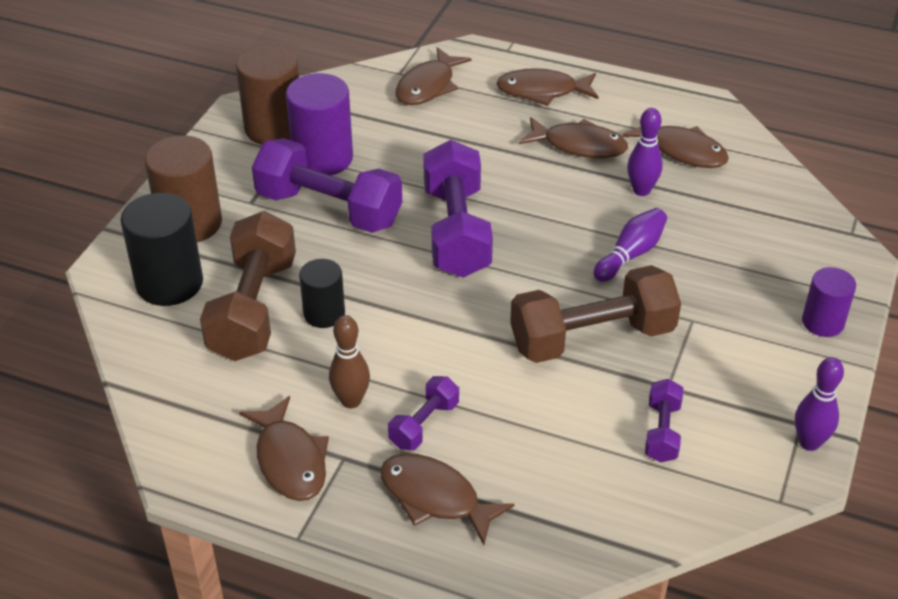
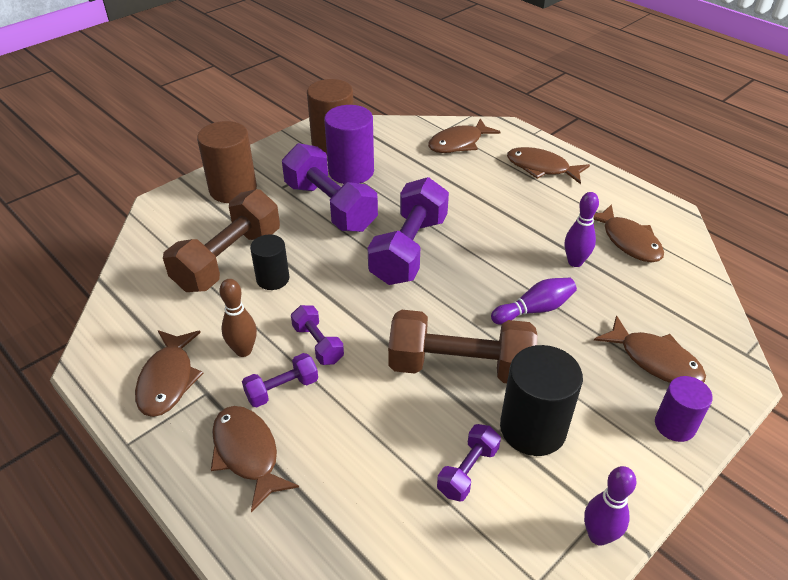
camera: 25 degrees right, 0 degrees up
(169, 283) = (189, 225): black cylinder -> black cylinder (533, 428)
(428, 366) = (318, 344): none -> purple dumbbell
(579, 145) = (545, 214): brown fish -> brown fish (655, 360)

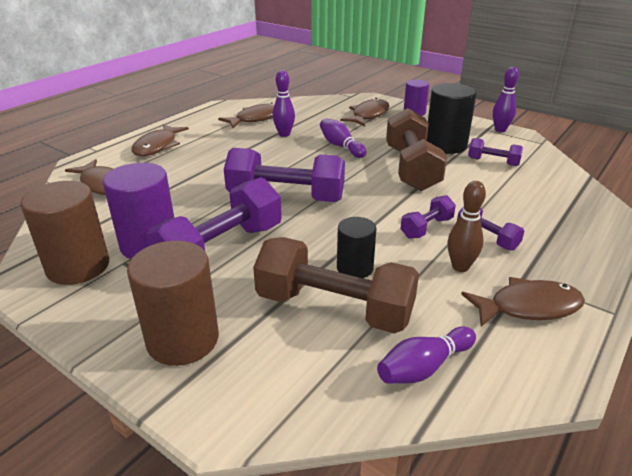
camera: 100 degrees left, 10 degrees down
(145, 294) = (424, 367): none -> purple bowling pin
(247, 453) = (558, 243): brown fish -> none

